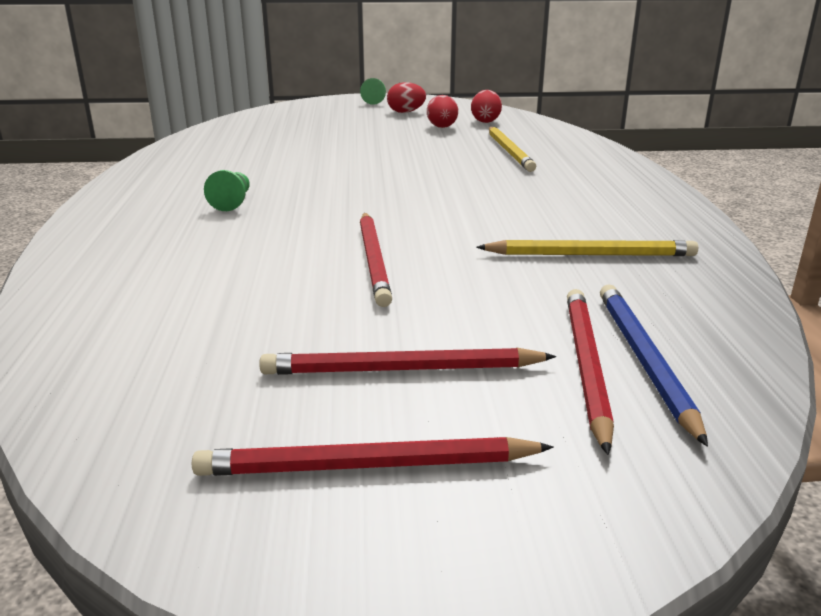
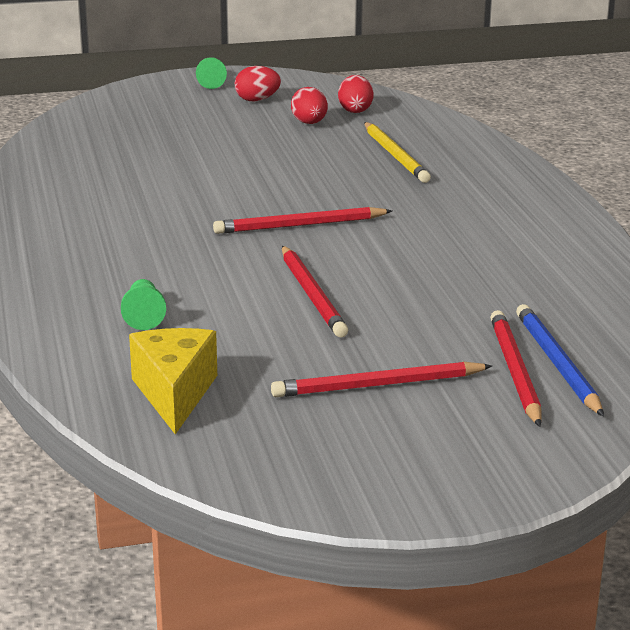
camera: 10 degrees left, 0 degrees up
(148, 358) = (174, 393): none -> yellow cheese
(232, 202) = (139, 240): green pawn -> green pawn (144, 316)
(367, 466) = (381, 449): red pencil -> red pencil (300, 225)
(590, 254) = (502, 275): yellow pencil -> none

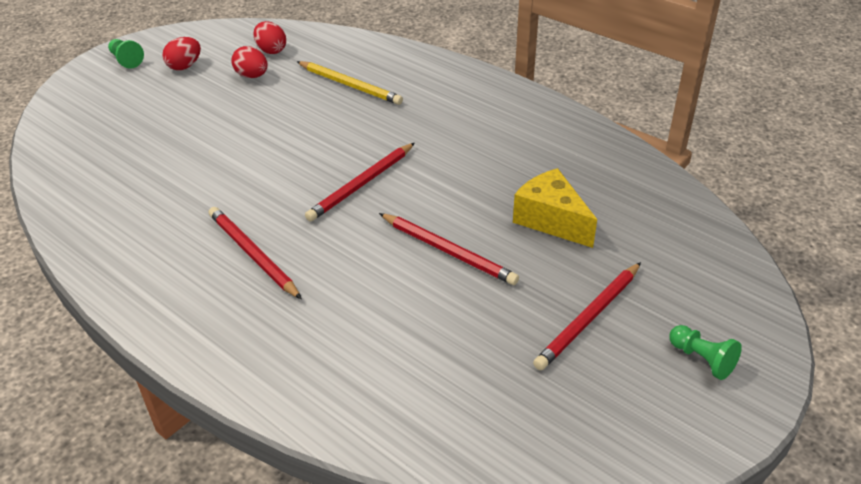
camera: 35 degrees left, 15 degrees up
(144, 316) = (354, 337): green pawn -> green pawn (702, 359)
(174, 393) = (469, 407): yellow cheese -> yellow cheese (551, 220)
(514, 371) = (650, 258): red pencil -> red pencil (252, 254)
(556, 363) = (664, 237): blue pencil -> none

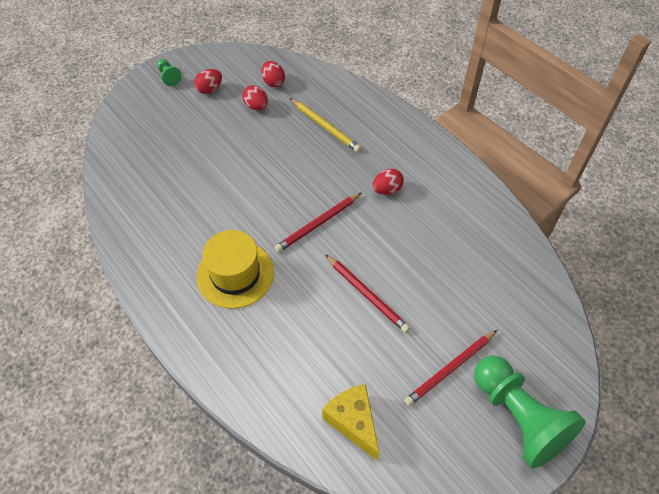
camera: 10 degrees right, 15 degrees up
(252, 254) = (235, 274): red pencil -> yellow hat
(448, 137) = (387, 190): none -> red egg
(551, 220) = (444, 279): yellow cheese -> yellow cheese (353, 422)
(702, 359) = (518, 417): green pawn -> green pawn, size x2.40

